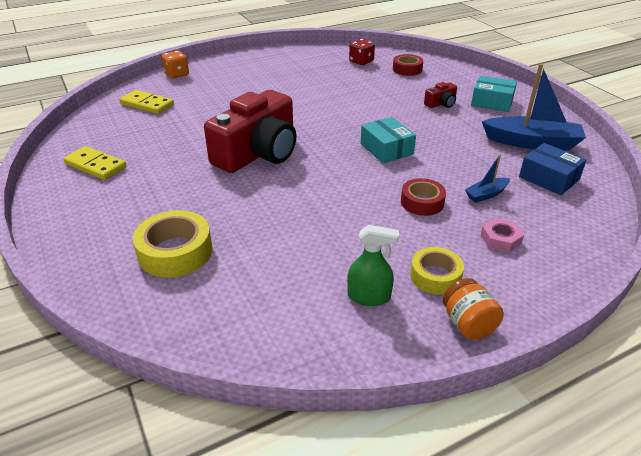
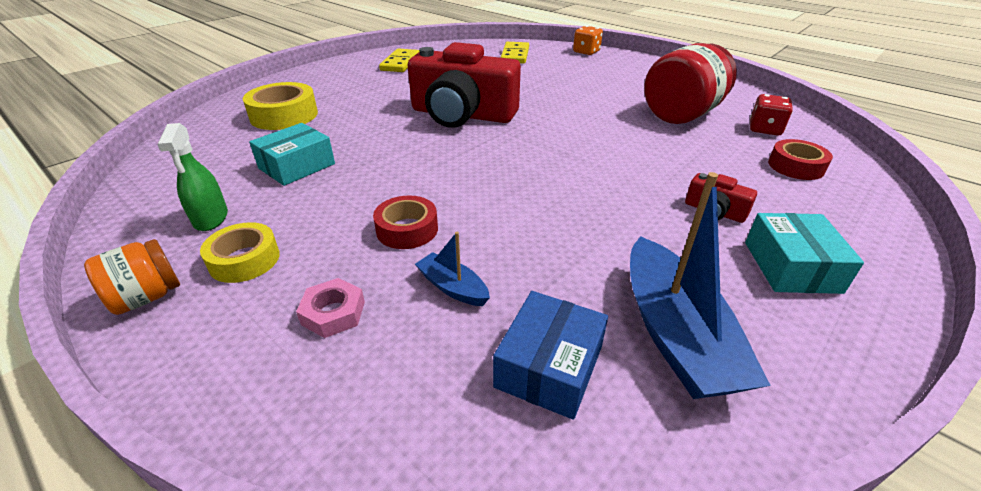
camera: 70 degrees right, 0 degrees up
(324, 76) = (682, 114): none -> red jar
(386, 149) = (527, 185): turquoise box -> turquoise box (297, 166)

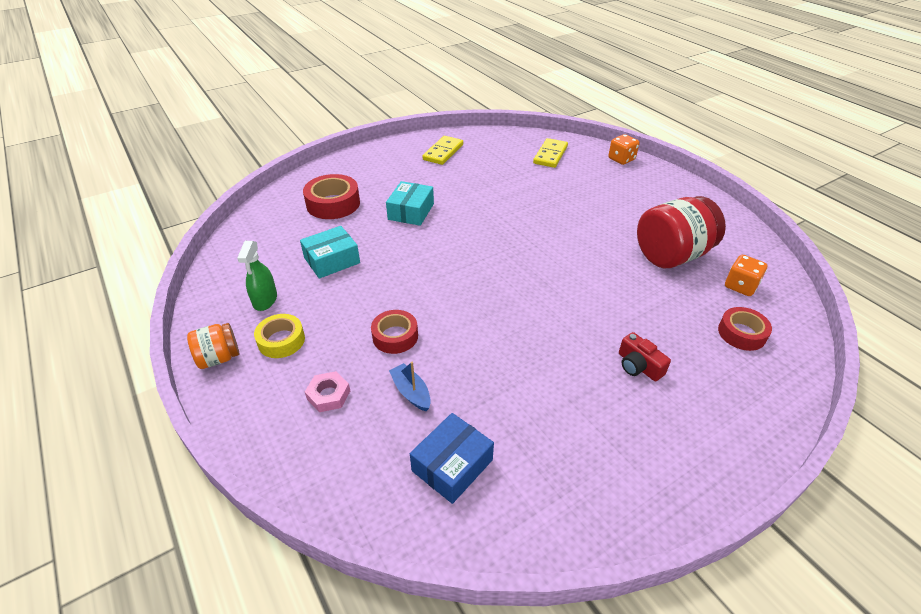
camera: 15 degrees right, 5 degrees up
(284, 115) = (333, 204): yellow tape -> red tape
(462, 114) = (475, 225): red camera -> none
(675, 334) = (548, 462): blue boat -> none
(764, 129) = (740, 286): red dice -> orange dice
(791, 267) = (670, 429): turquoise box -> turquoise box (411, 211)

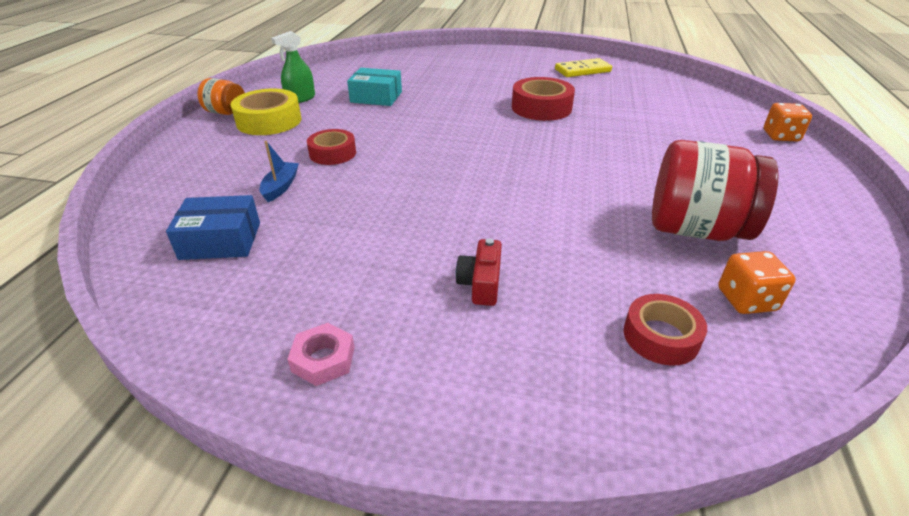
camera: 45 degrees right, 5 degrees down
(281, 340) = (269, 121): yellow tape -> yellow tape, size x1.52
(328, 395) = (237, 160): pink nut -> pink nut (323, 359)
(333, 204) = (437, 70): red tape -> red tape (541, 108)
(411, 211) = (484, 94): turquoise box -> none
(550, 155) = (692, 105): yellow domino -> none

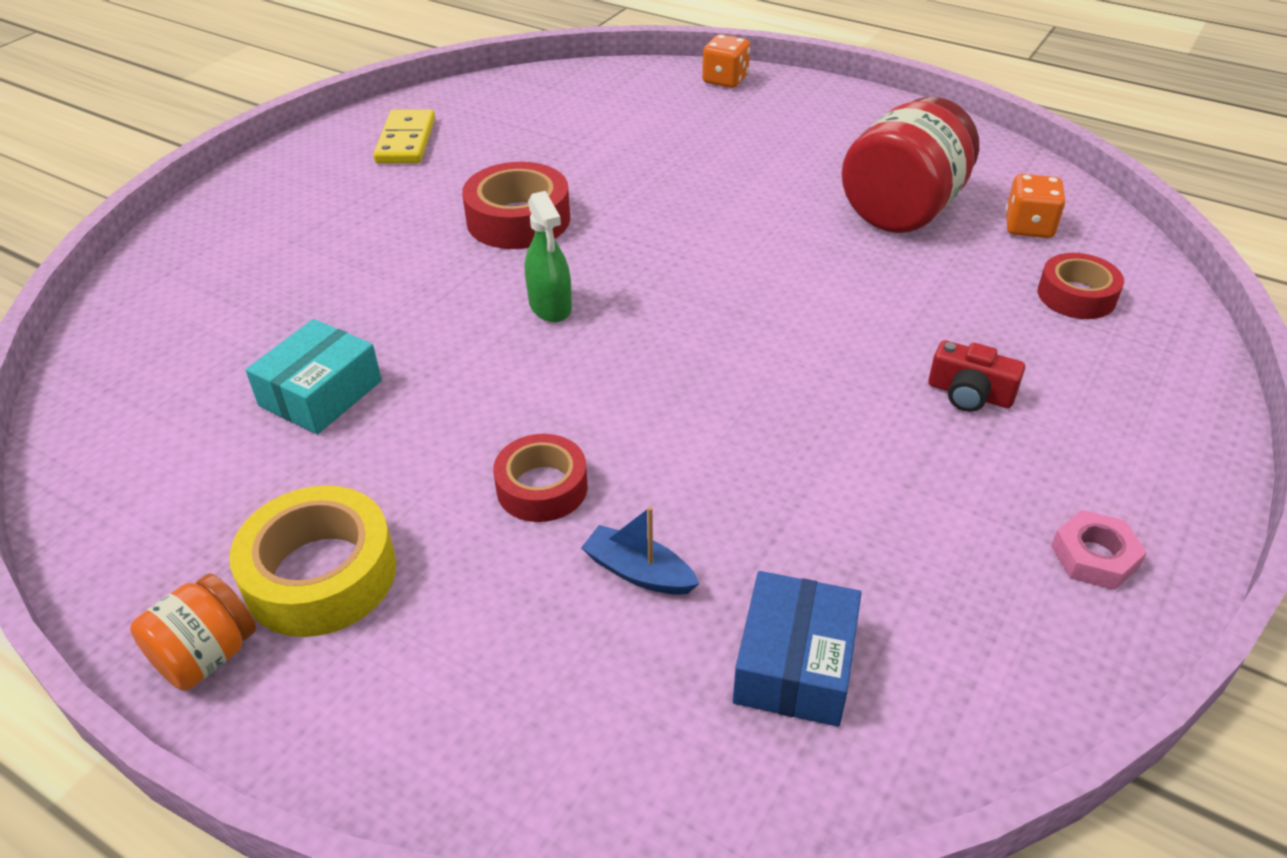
camera: 70 degrees left, 5 degrees up
(300, 98) = (230, 511): green spray bottle -> green spray bottle (550, 306)

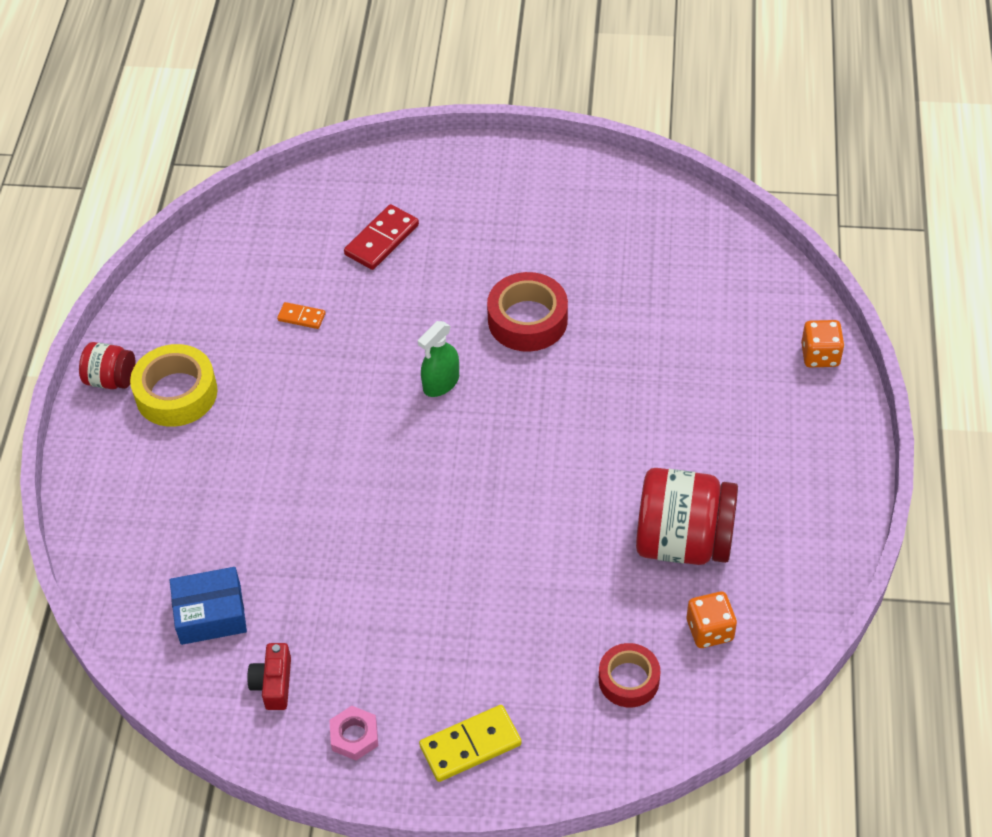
camera: 65 degrees right, 10 degrees up
(207, 656) = (111, 379): orange jar -> red jar
(276, 287) = (381, 240): none -> red domino
(321, 393) = (301, 317): turquoise box -> orange domino
(406, 141) = (587, 207): yellow domino -> yellow domino (470, 745)
(542, 487) = (280, 454): red tape -> none
(639, 572) = (240, 524): blue boat -> none
(970, 394) = (474, 639): red camera -> red camera (273, 683)

